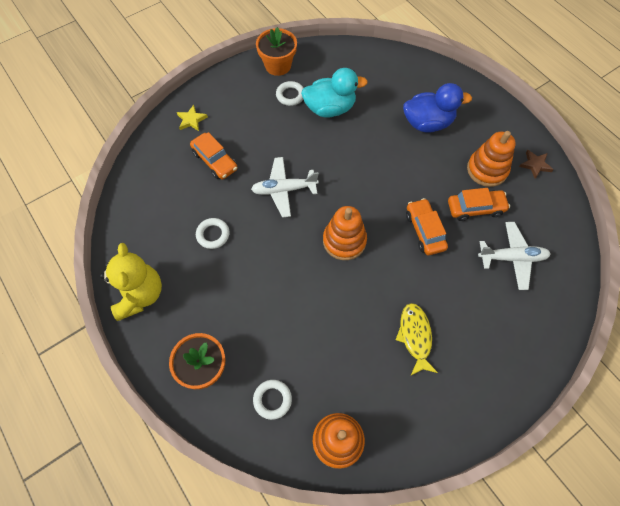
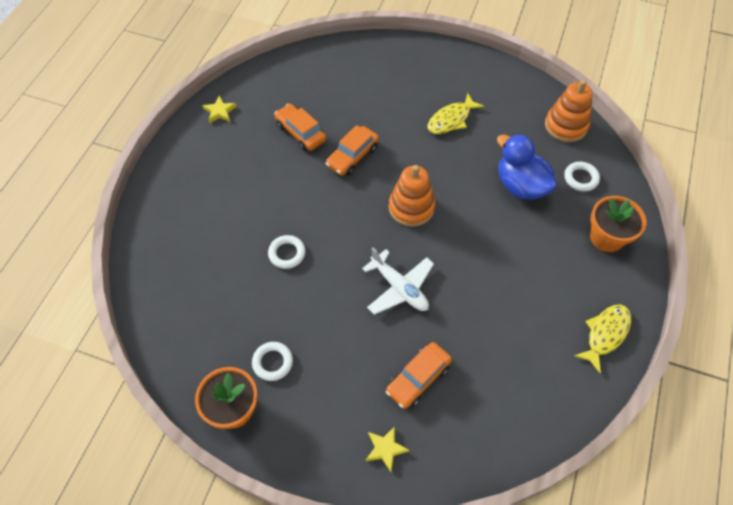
camera: 125 degrees left, 5 degrees down
(140, 295) = (605, 334): yellow teddy bear -> yellow fish
(213, 234) = (497, 316): white ring -> white ring (287, 253)
(215, 161) = (418, 378): orange car -> orange car turned 150 degrees counterclockwise
(330, 108) = (264, 309): turquoise duck -> none
(427, 123) = (224, 211): blue duck -> blue duck (520, 186)
(487, 170) = (250, 142): orange stacking toy -> none
(512, 258) = (331, 91): white plane -> none
(535, 165) = (220, 111): brown star -> yellow star

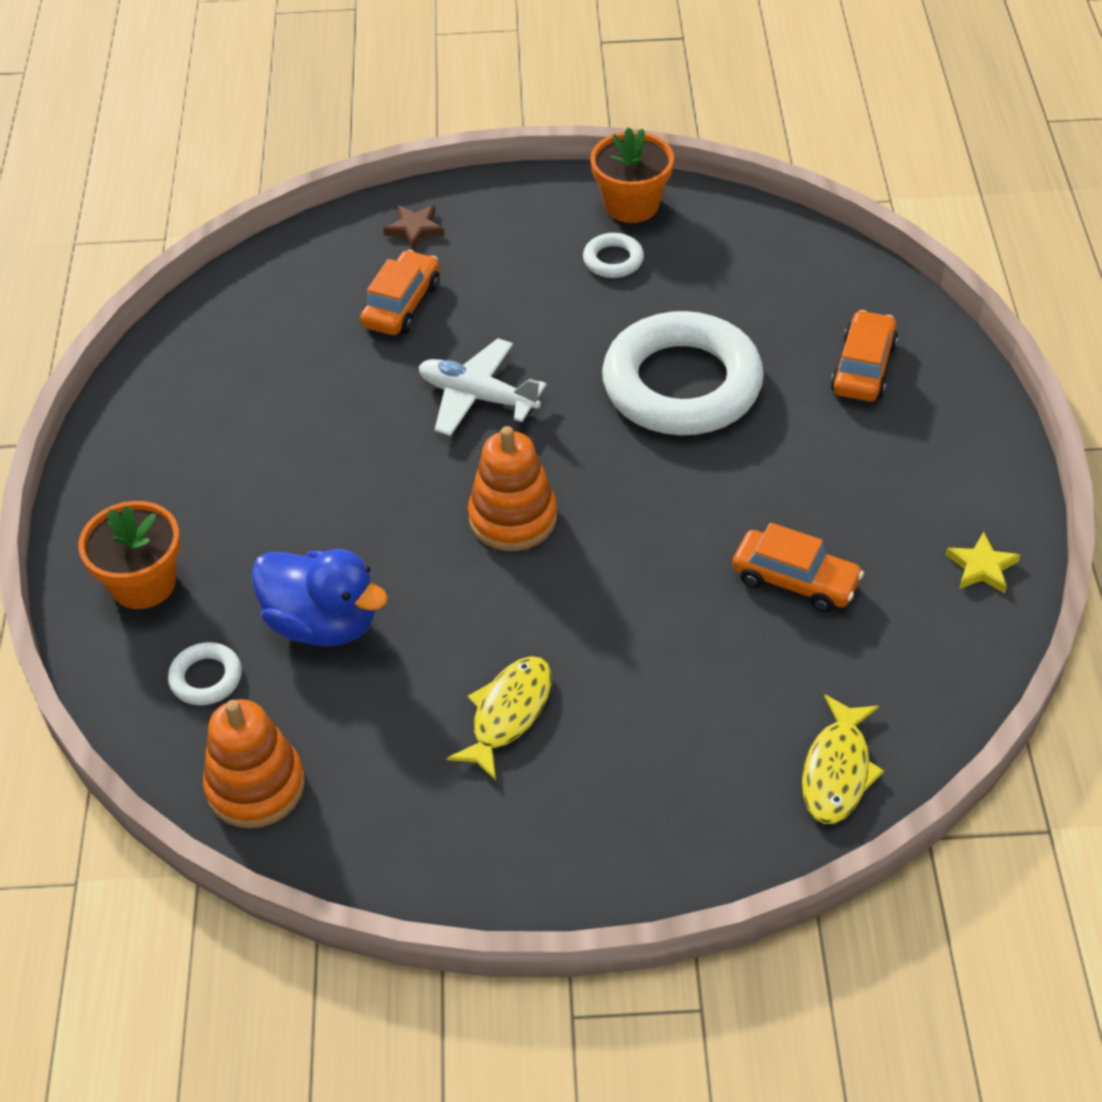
camera: 160 degrees right, 10 degrees down
(287, 253) = (682, 384): white ring -> white ring, size x2.46
(352, 156) = (668, 570): orange car -> orange car (863, 368)
(385, 449) = (415, 229): yellow star -> brown star
(605, 334) = (133, 439): yellow fish -> yellow fish (837, 770)

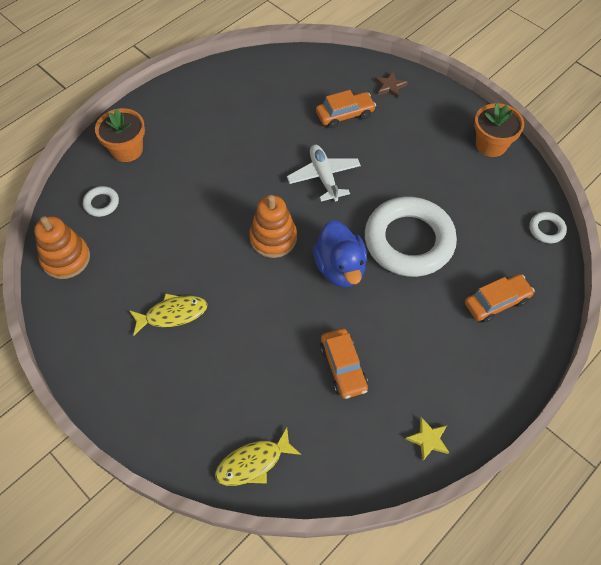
camera: 45 degrees right, 10 degrees up
(323, 623) = (160, 218): blue duck -> blue duck (340, 268)
(613, 260) = (451, 163): white ring -> white ring (546, 229)

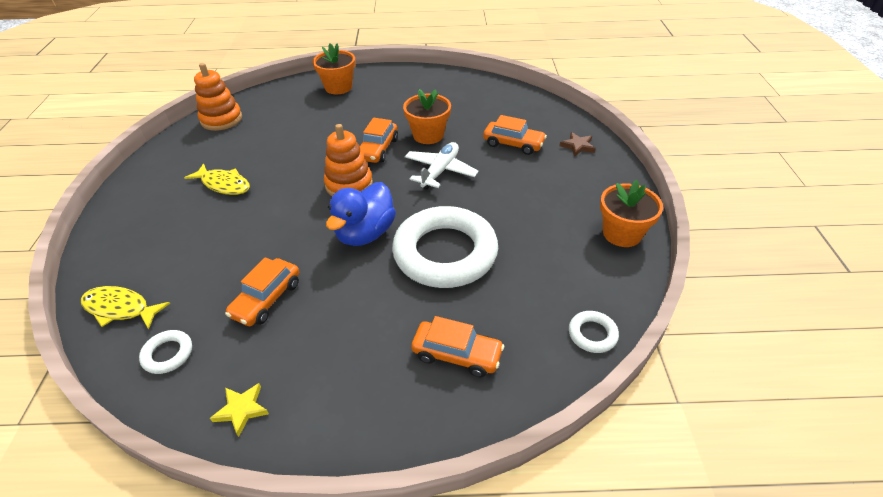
camera: 45 degrees right, 15 degrees down
(101, 203) = (282, 105): white ring -> white ring (168, 354)
(251, 190) = (378, 149): none -> orange car
(272, 149) = (428, 135): none -> orange flower pot

